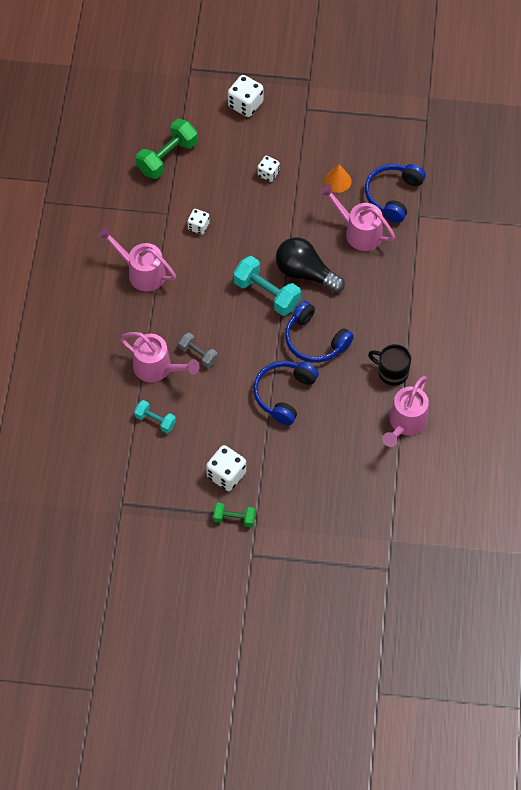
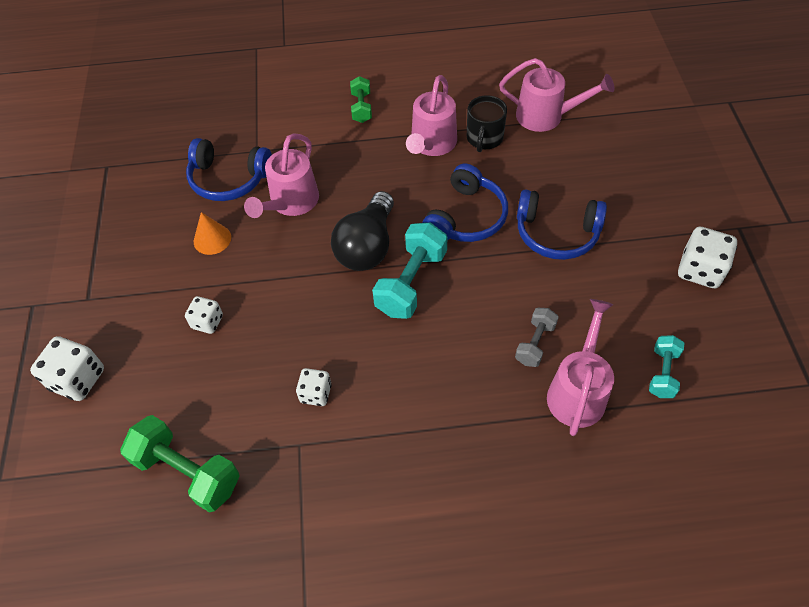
camera: 100 degrees left, 5 degrees down
(141, 272) = (418, 457): pink watering can -> pink watering can (431, 145)
(234, 518) = (754, 249): green dumbbell -> green dumbbell (361, 108)

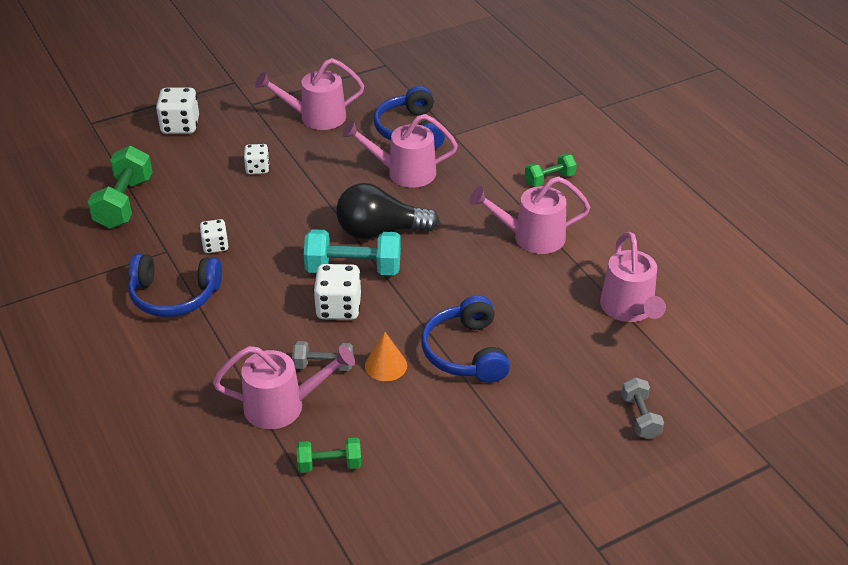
camera: 65 degrees right, 15 degrees down
(154, 248) = (315, 117): none -> pink watering can
(212, 239) = (340, 143): orange cone -> orange cone (386, 365)
(466, 217) = (450, 284): blue headphones -> blue headphones (174, 295)
(484, 138) = (564, 271): black mug -> none
(662, 373) = (329, 464): turquoise dumbbell -> green dumbbell
(665, 152) = (640, 417): none -> grey dumbbell
(700, 270) = (477, 474): white dice -> white dice (338, 308)

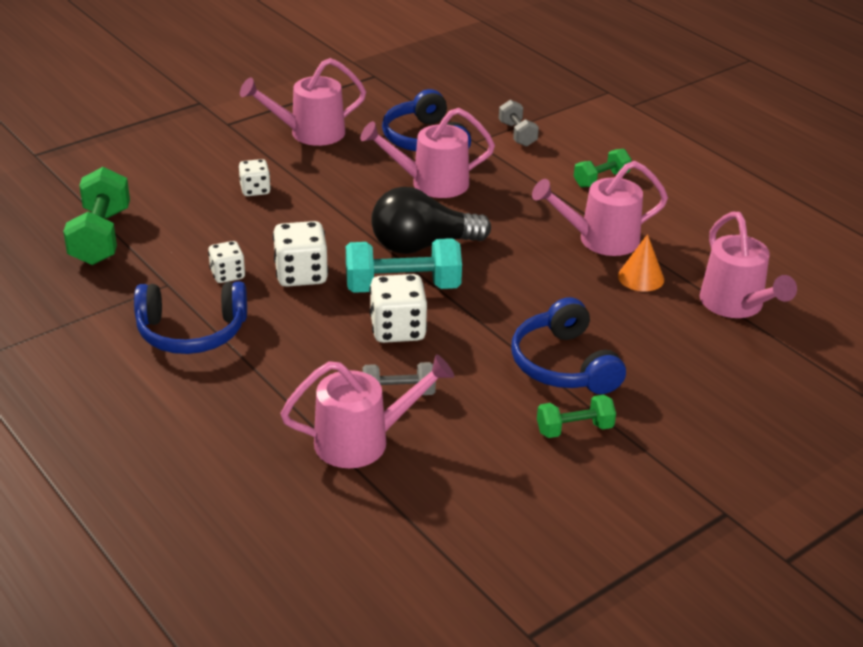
camera: 10 degrees left, 5 degrees down
(180, 126) = (147, 151): white dice -> white dice (301, 275)
(329, 464) = (439, 500): green dumbbell -> green dumbbell (574, 429)
(386, 365) = (473, 386): orange cone -> orange cone (641, 277)
(640, 417) = (787, 416): grey dumbbell -> grey dumbbell (517, 134)

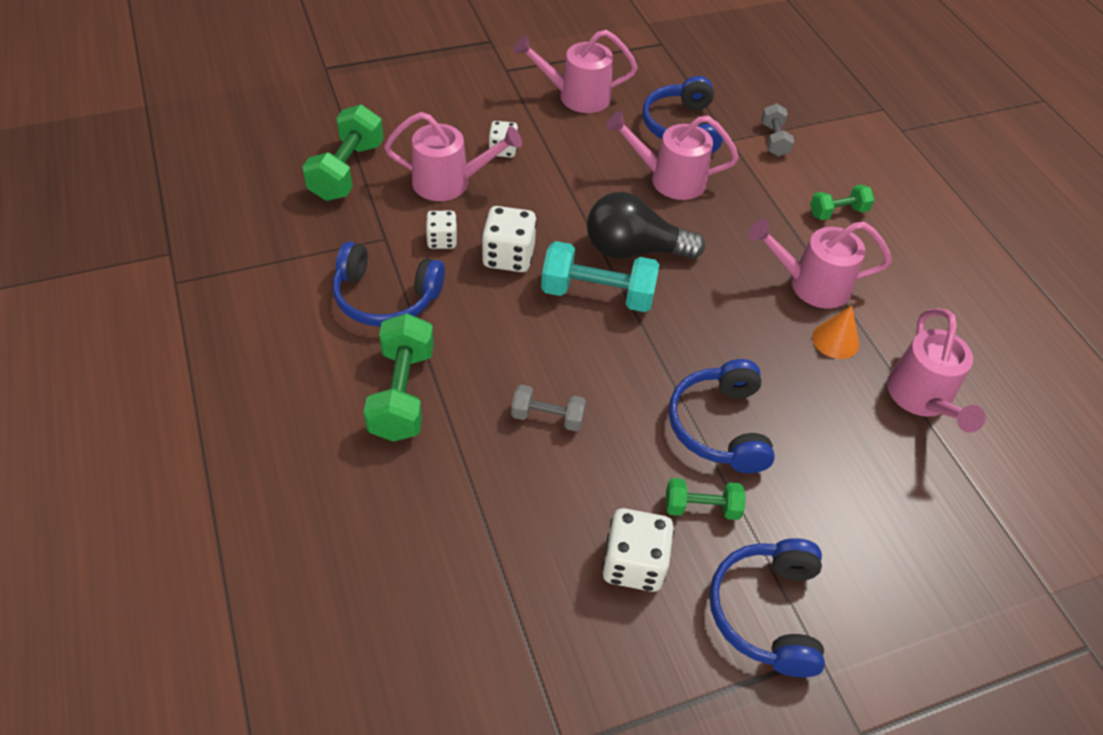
camera: 15 degrees right, 15 degrees up
(246, 405) = (402, 393): none -> green dumbbell
(363, 441) = (494, 465): pink watering can -> pink watering can (450, 182)
(398, 330) = (574, 343): white dice -> white dice (633, 564)
(667, 492) = (767, 612): none -> blue headphones

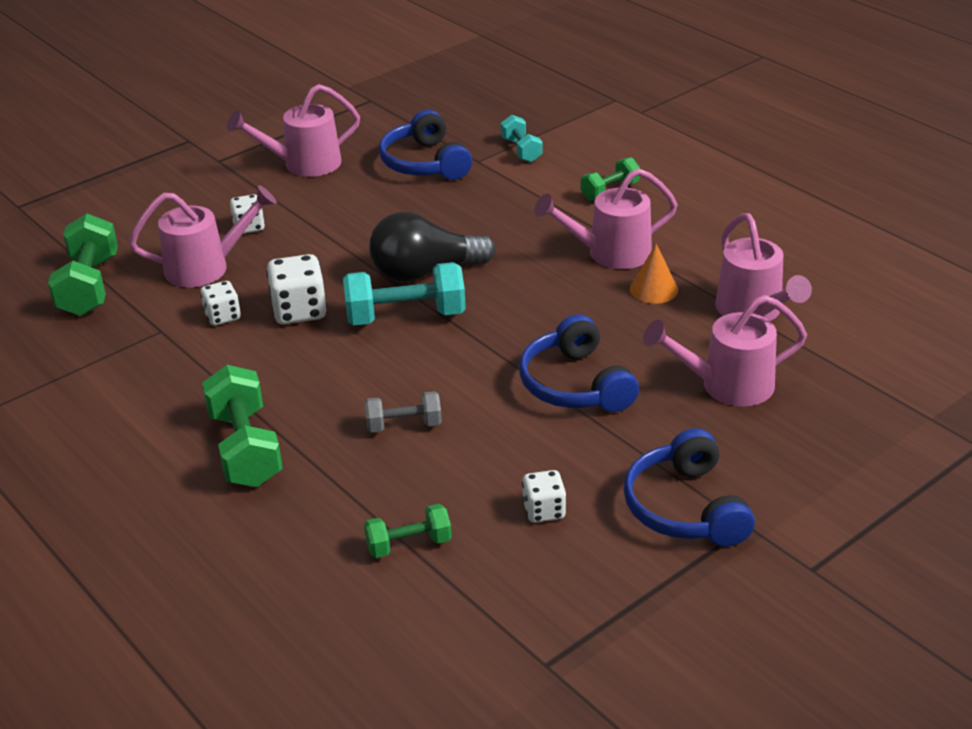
camera: 15 degrees left, 15 degrees down
(385, 297) = (187, 378): blue headphones -> none
(633, 564) = (544, 511): white dice -> white dice, size x0.62
(668, 179) = (432, 207): pink watering can -> pink watering can (726, 386)
(701, 507) = (588, 450): green dumbbell -> green dumbbell (409, 544)
(774, 140) = (521, 150): grey dumbbell -> turquoise dumbbell

